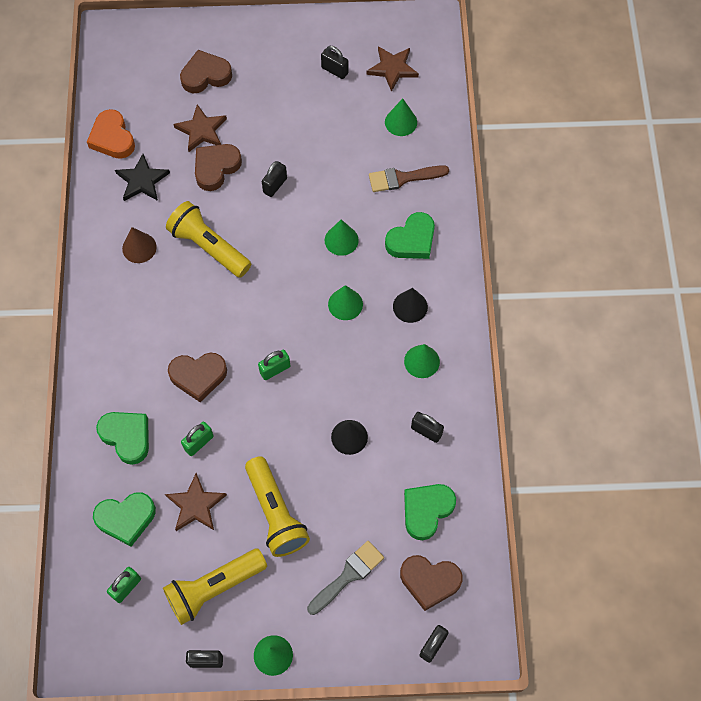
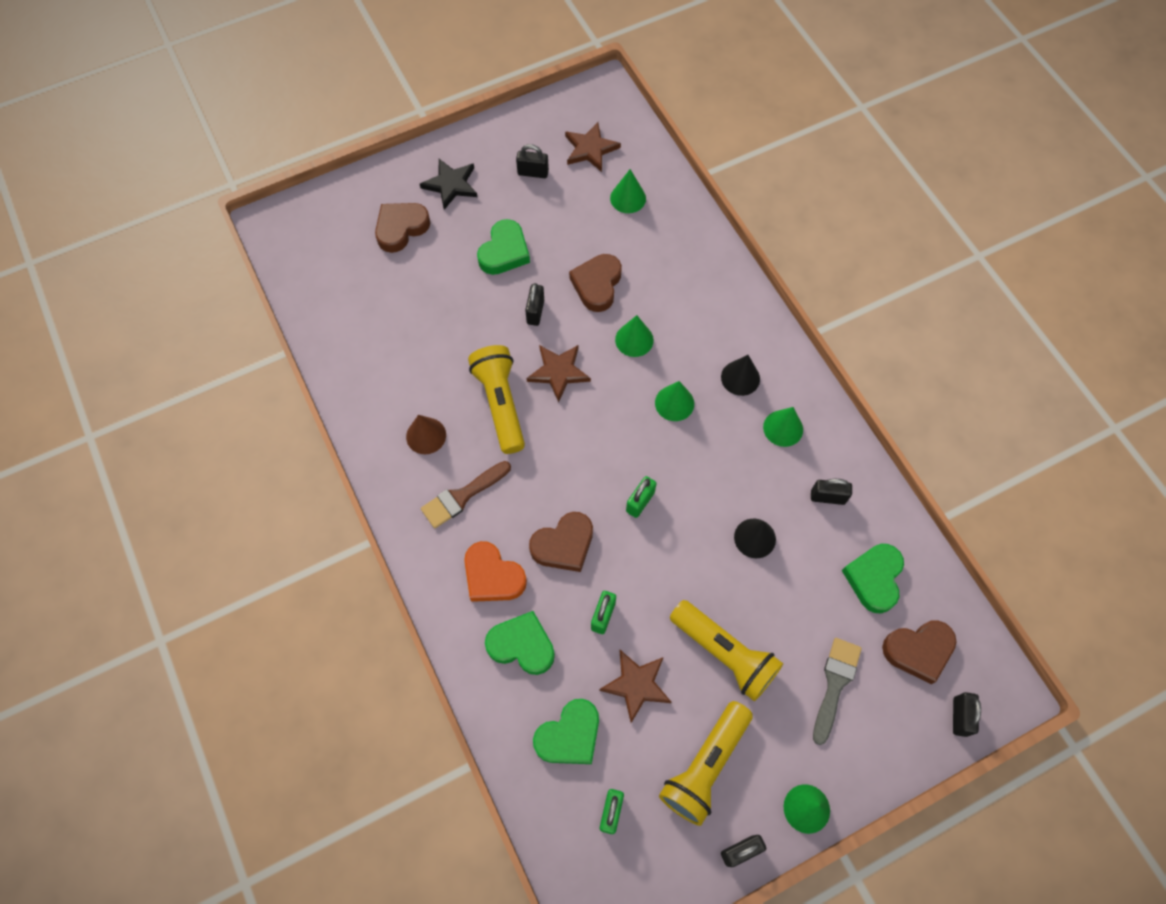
camera: 25 degrees left, 0 degrees up
(112, 138) = (334, 332): orange heart -> orange heart (492, 576)
(142, 181) = (391, 364): black star -> black star (451, 185)
(201, 130) = (427, 286): brown star -> brown star (558, 372)
(209, 247) = (500, 403): yellow flashlight -> yellow flashlight turned 60 degrees clockwise
(216, 168) = (463, 319): brown heart -> brown heart (597, 285)
(403, 178) = (661, 252): brown brush -> brown brush (462, 496)
(412, 240) = (704, 310): green heart -> green heart (504, 252)

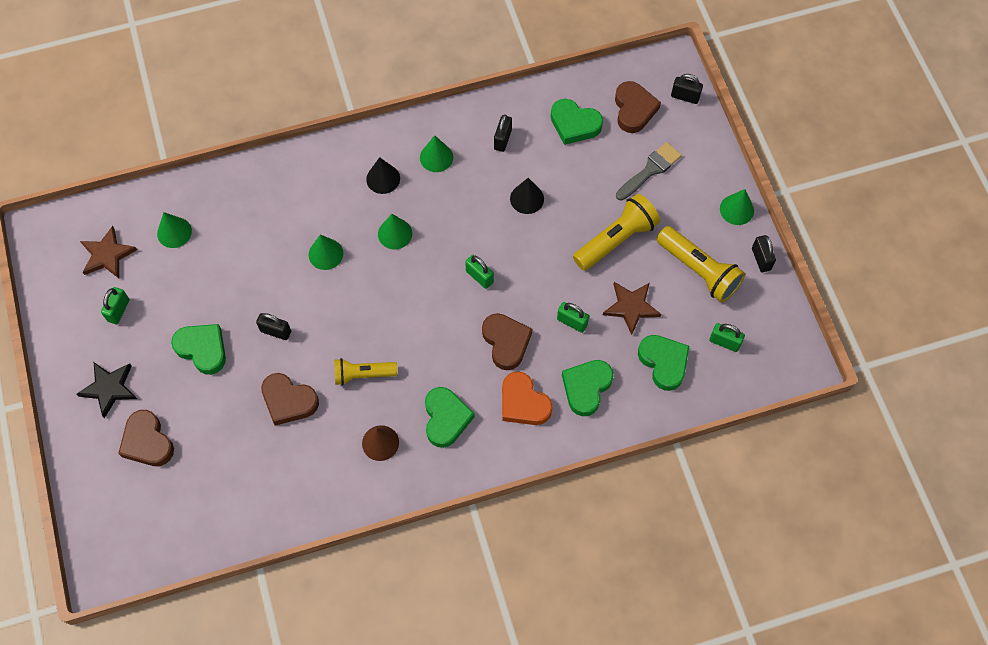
camera: 80 degrees left, 0 degrees up
(462, 496) = (446, 418): brown brush -> green heart
(492, 576) = (523, 403): orange heart -> orange heart turned 90 degrees clockwise
(500, 403) = (363, 374): yellow flashlight -> yellow flashlight, size x0.65
(533, 173) = (119, 310): black padlock -> green padlock
(558, 372) = (343, 321): brown star -> none
(597, 285) = (261, 274): brown heart -> brown heart (289, 401)
(835, 684) = (650, 170): grey brush -> grey brush turned 105 degrees clockwise

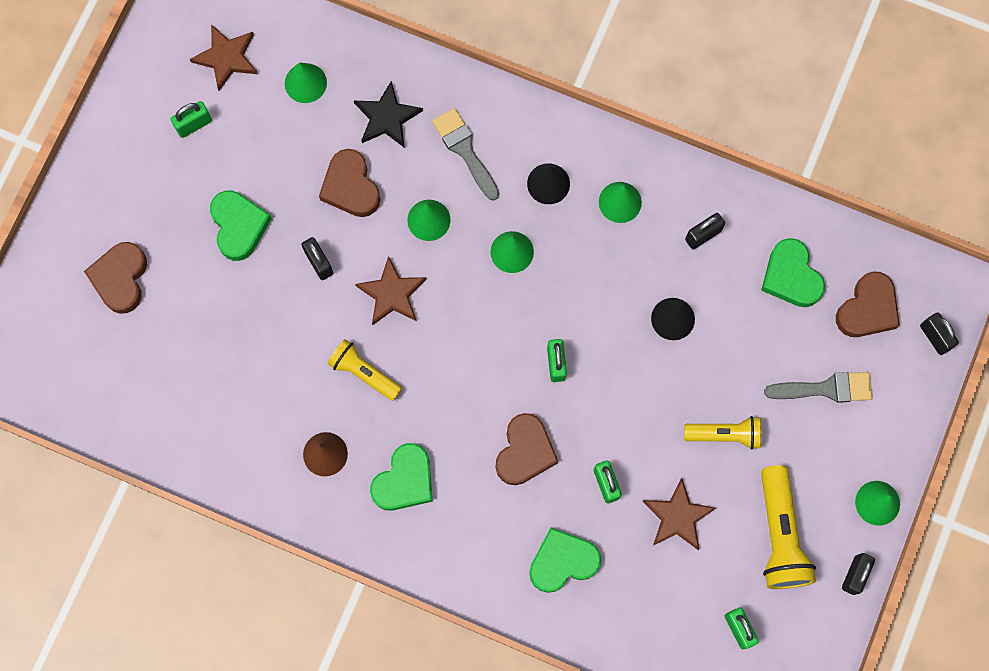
camera: 40 degrees right, 10 degrees up
(109, 388) = (127, 197): black star -> black star (387, 117)
(289, 401) = (275, 343): brown heart -> brown heart (350, 187)
(313, 197) = (465, 150): none -> grey brush
(340, 314) = (392, 294): none -> brown star
(523, 403) = (490, 526): orange heart -> none
(616, 239) = (725, 434): yellow flashlight -> yellow flashlight, size x0.65
(663, 362) = (660, 599): green heart -> none

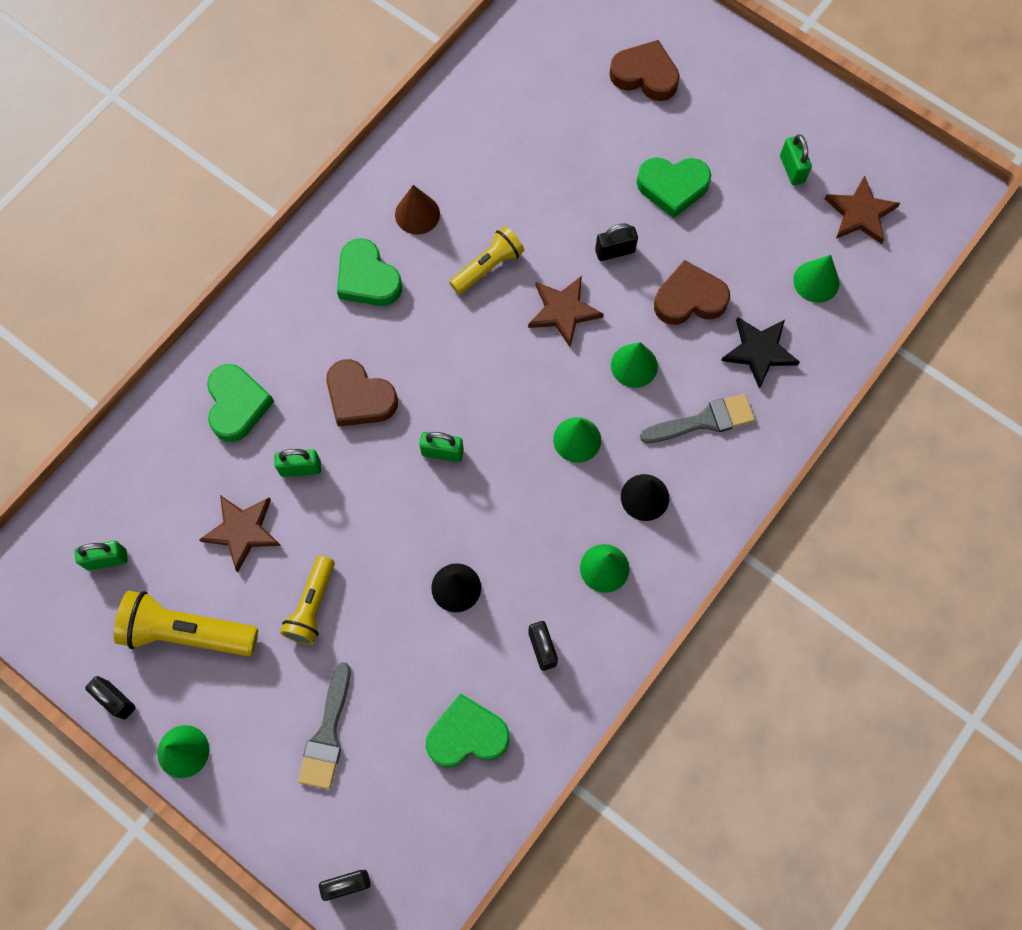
camera: 105 degrees right, 5 degrees down
(867, 309) = (404, 813): brown heart -> none

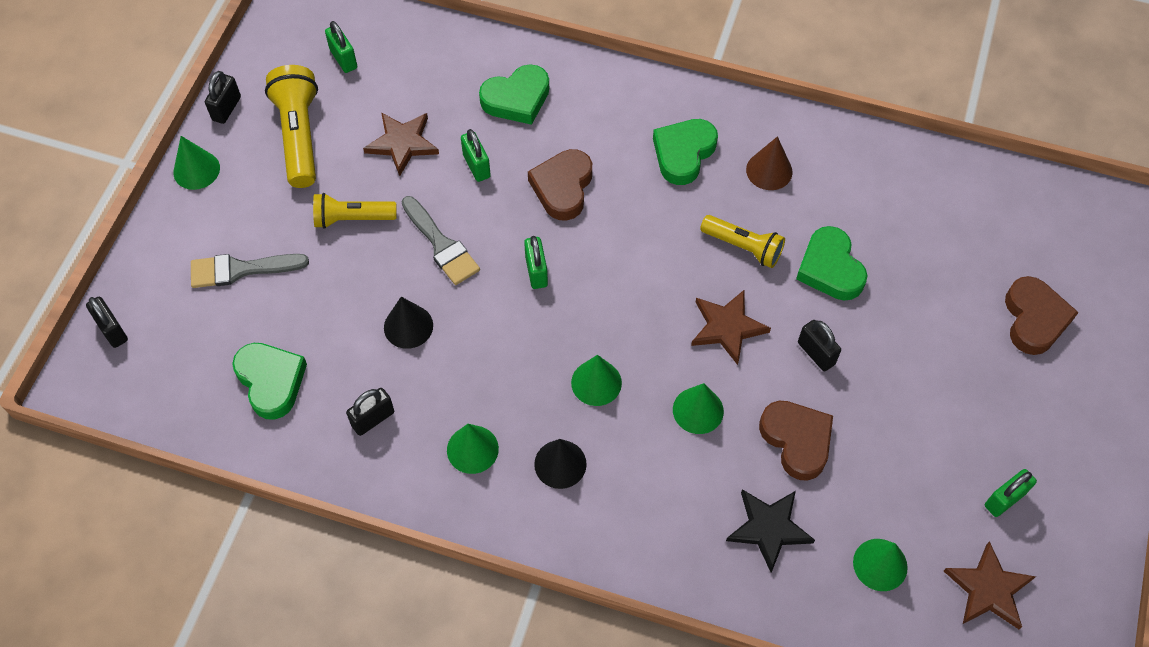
camera: 70 degrees right, 10 degrees down
(672, 187) = (917, 385): green heart -> green heart (830, 268)
(704, 420) = (666, 496): grey brush -> grey brush (441, 245)

